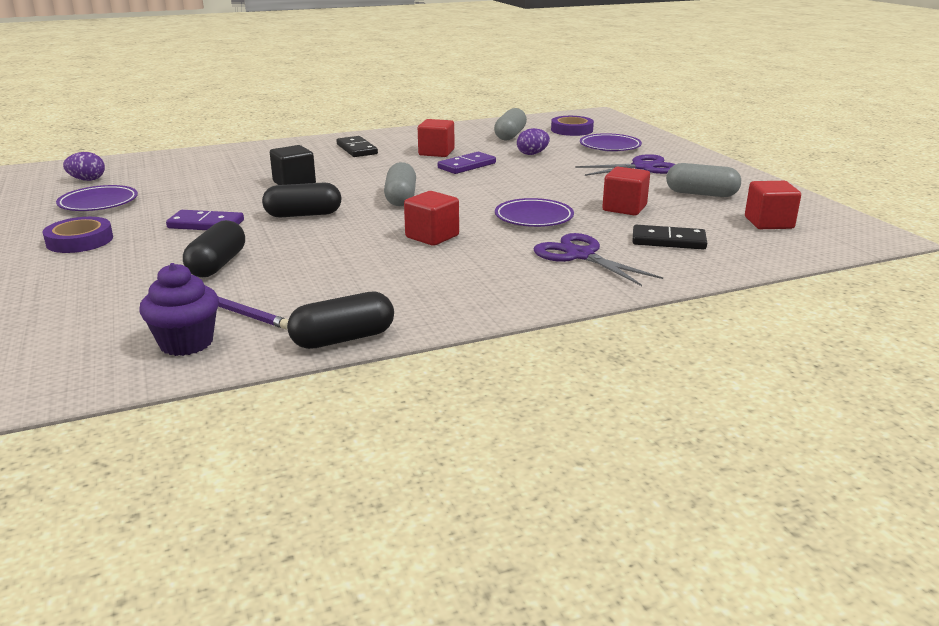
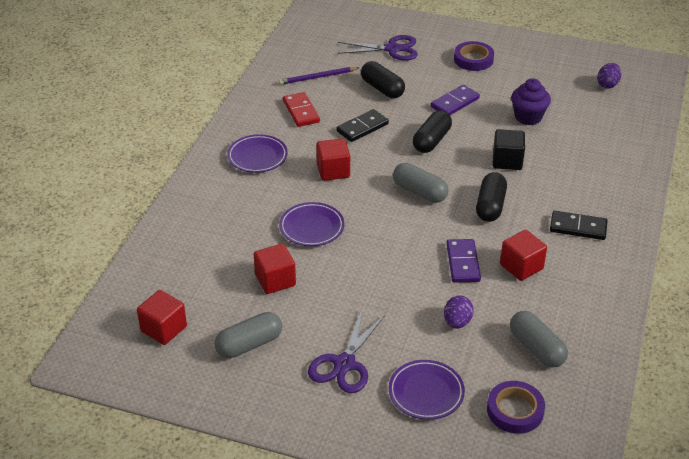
camera: 130 degrees right, 15 degrees up
(98, 203) = (543, 78): purple plate -> purple plate (257, 157)
(186, 343) = (301, 58): purple cupcake -> purple cupcake (528, 117)
(340, 290) = (301, 111): none -> red domino
(343, 339) = (251, 94): black capsule -> black capsule (490, 206)
(580, 255) = (234, 208): purple scissors -> purple scissors (392, 49)
(668, 241) = (204, 258): black domino -> black domino (362, 128)

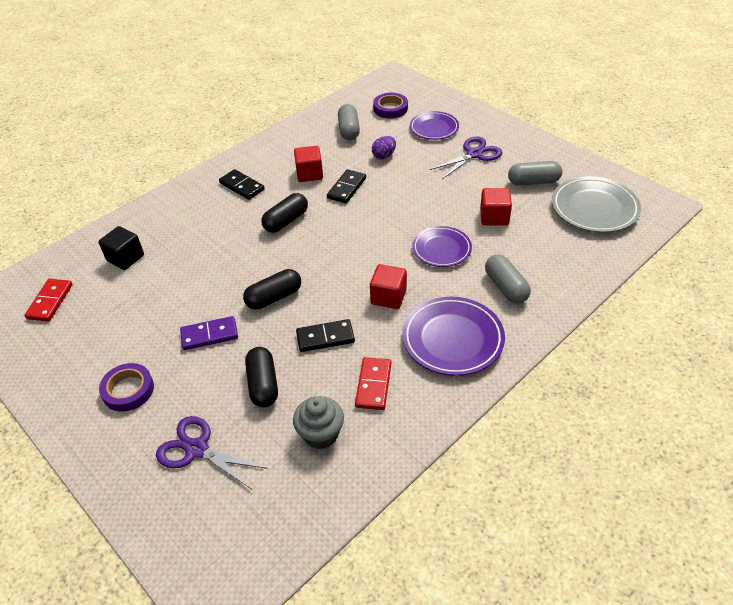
camera: 150 degrees left, 5 degrees up
(164, 329) = (594, 208): red cube -> grey plate
(257, 157) = (452, 339): purple plate -> purple plate, size x1.52
(317, 77) = (321, 434): purple pencil -> grey cupcake
(419, 192) = (329, 251): grey capsule -> grey capsule (506, 287)
(462, 263) = (347, 188): purple domino -> black domino
(507, 161) = (231, 254): black cube -> black cube (125, 258)
(528, 117) = (163, 292): purple cupcake -> none
(607, 85) = (50, 301): purple egg -> red domino

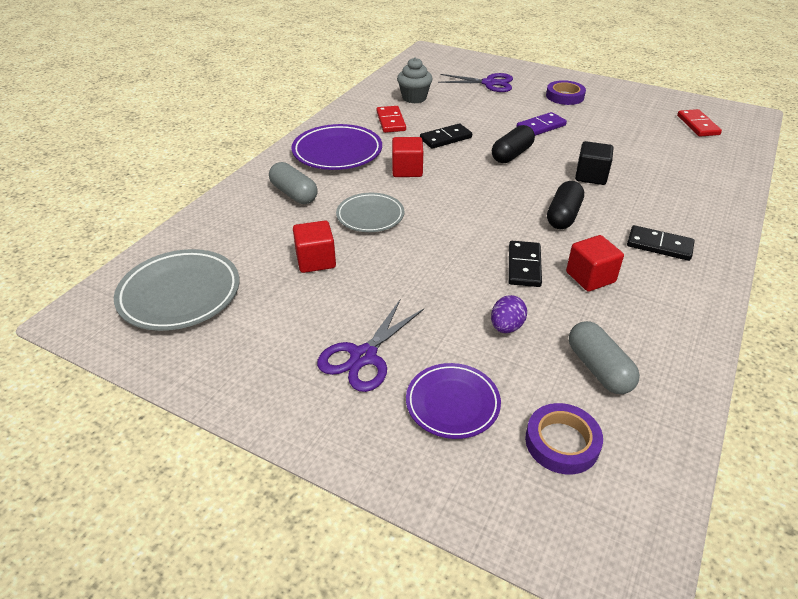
camera: 160 degrees right, 5 degrees down
(125, 258) = (684, 160): black cube -> black cube (591, 176)
(263, 384) = (472, 111): black capsule -> none
(441, 249) = (370, 216): purple plate -> grey plate
(533, 182) = (264, 321): grey capsule -> none

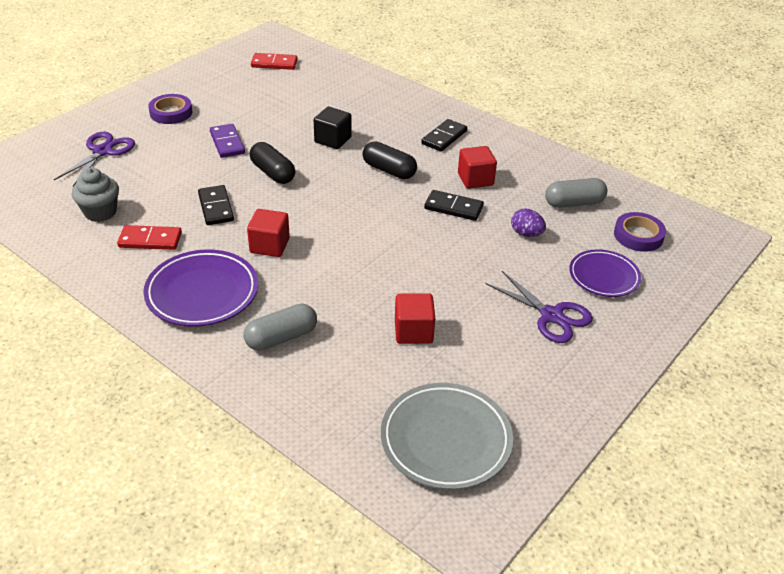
camera: 80 degrees left, 0 degrees up
(370, 216) = (348, 284): grey plate -> none

